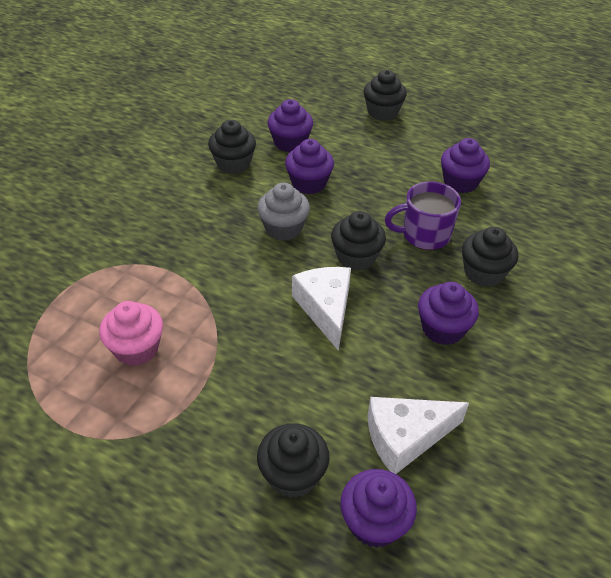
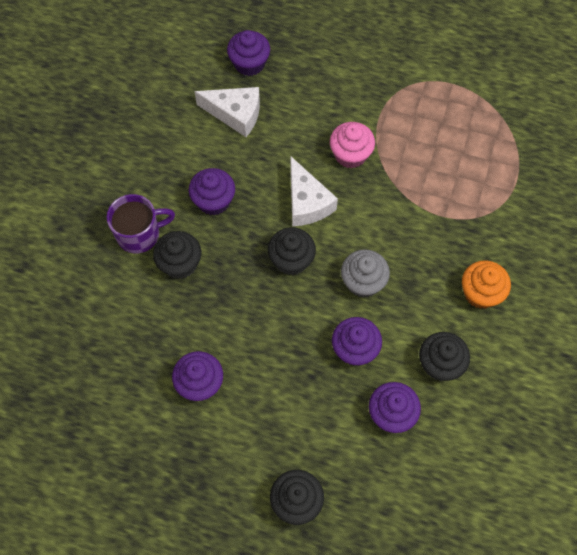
camera: 170 degrees right, 20 degrees up
(136, 349) = (435, 143): pink cupcake -> pink cupcake (350, 154)
(167, 203) = (480, 293): none -> orange cupcake
(293, 475) = (302, 80): black cupcake -> none
(405, 437) = (235, 114): white cheese -> white cheese turned 45 degrees clockwise
(424, 235) = (233, 299): purple mug -> purple mug (140, 234)

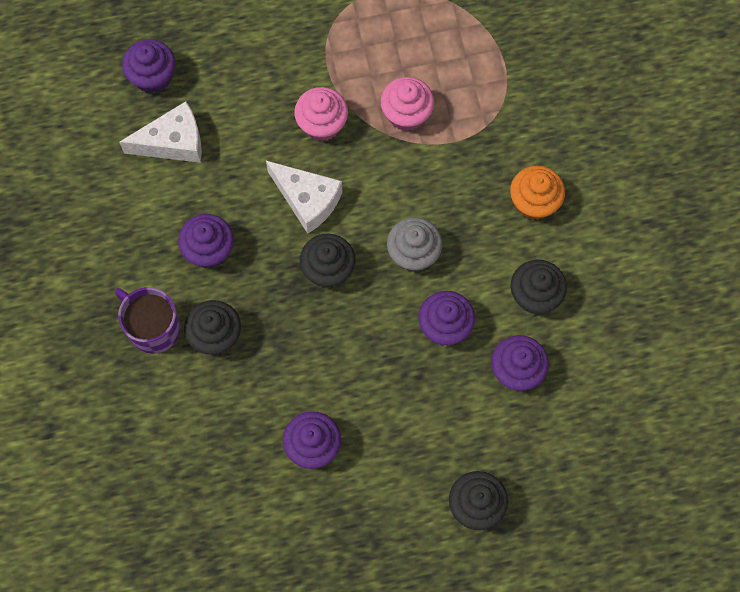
camera: 30 degrees left, 5 degrees up
(140, 234) = (153, 328): purple mug -> purple mug turned 90 degrees counterclockwise
(418, 178) = (406, 114): none -> pink cupcake

